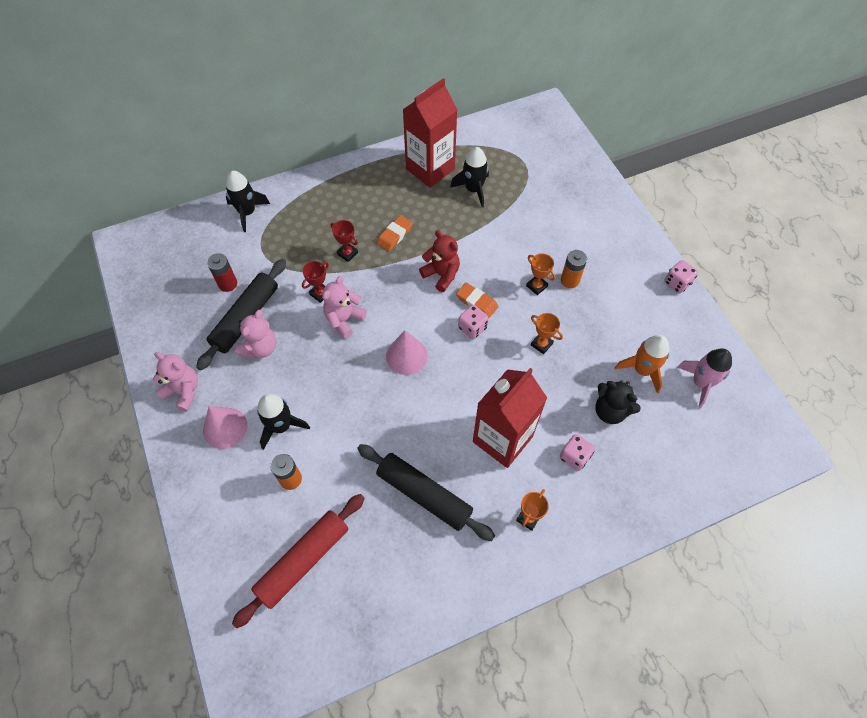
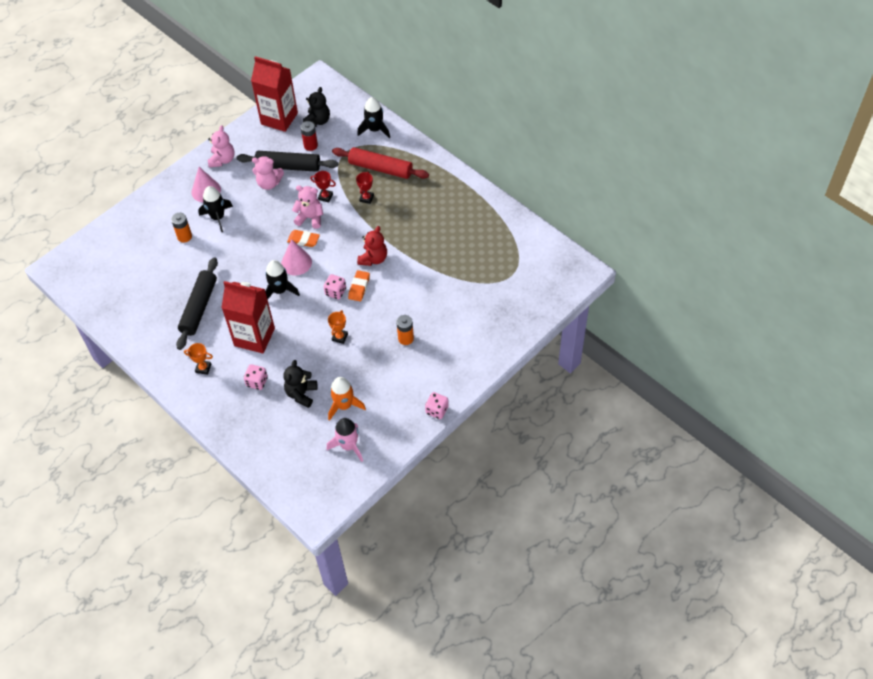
camera: 70 degrees right, 5 degrees down
(193, 264) = (317, 121): none -> black teddy bear
(303, 561) = (136, 263): red rolling pin -> red rolling pin (380, 168)
(394, 235) = (396, 219): orange eraser -> orange eraser (303, 240)
(430, 169) = (471, 217): red carton -> red carton (279, 118)
(473, 189) = (465, 251): black rocket -> black rocket (280, 290)
(536, 286) = (390, 319): orange trophy -> none

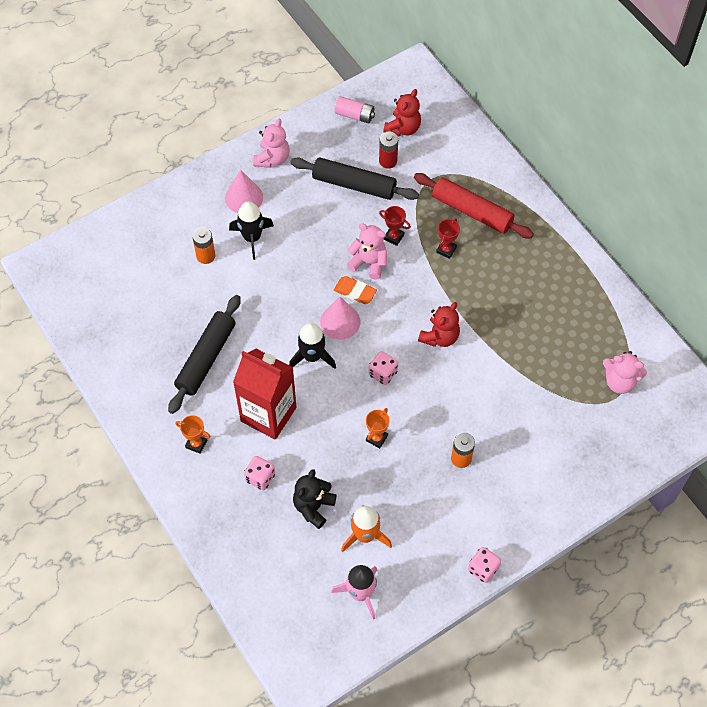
camera: 10 degrees right, 5 degrees up
(269, 183) = (325, 203): pink teddy bear -> pink teddy bear (619, 382)
(279, 118) = (354, 115): red carton -> pink battery
(317, 121) = (403, 128): black teddy bear -> red teddy bear
(359, 287) = (414, 373): orange eraser -> none
(375, 129) = (474, 155): black rocket -> none

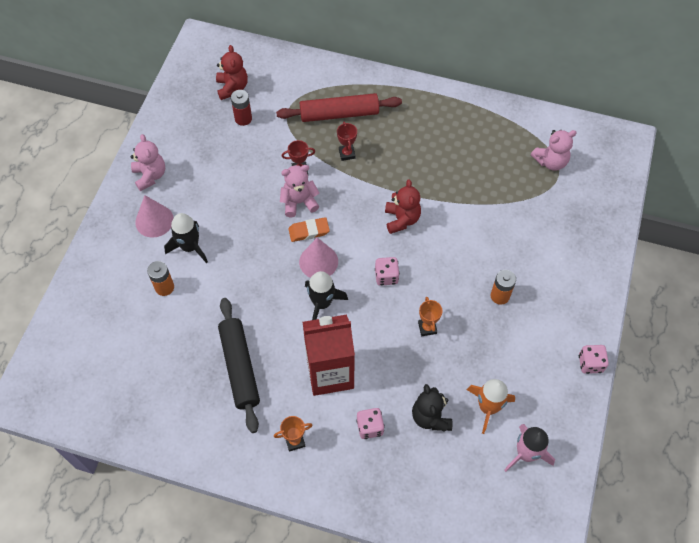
camera: 40 degrees left, 0 degrees up
(354, 115) = (186, 101): pink battery -> none
(354, 185) = (233, 153): black rolling pin -> none

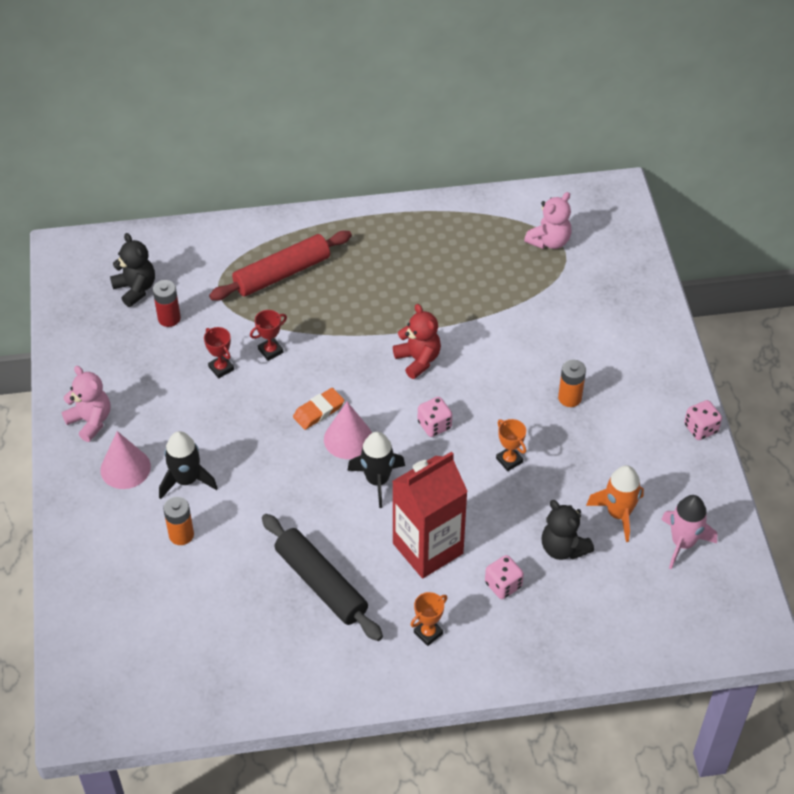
camera: 25 degrees left, 10 degrees down
(232, 88) = (135, 289): red teddy bear -> black teddy bear
(299, 202) = (289, 385): pink teddy bear -> none
(347, 154) = (315, 313): red trophy -> red trophy (221, 368)

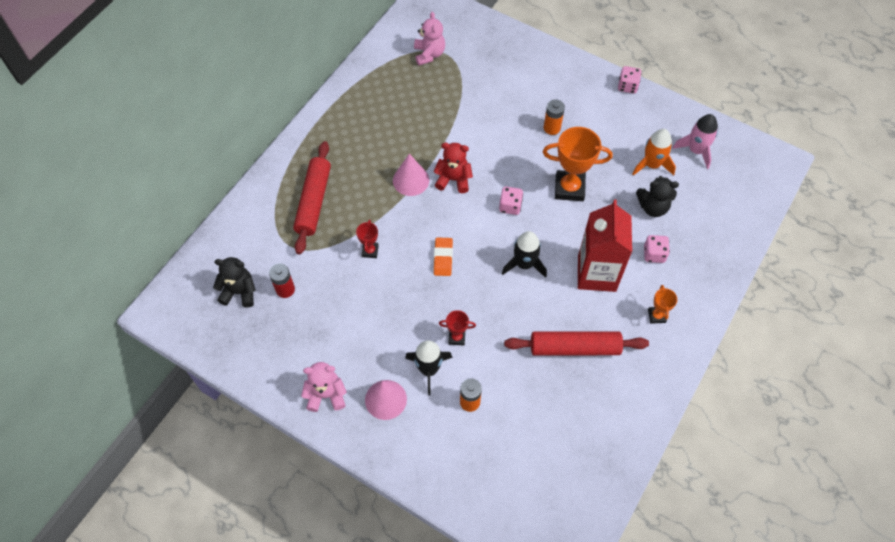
camera: 50 degrees left, 10 degrees up
(221, 368) = (357, 288): red trophy -> red trophy (457, 337)
(321, 583) = (574, 348): black rolling pin -> red rolling pin
(348, 439) = (479, 257): pink cone -> pink cone (411, 180)
(509, 460) = (569, 188): orange trophy -> orange trophy, size x1.98

